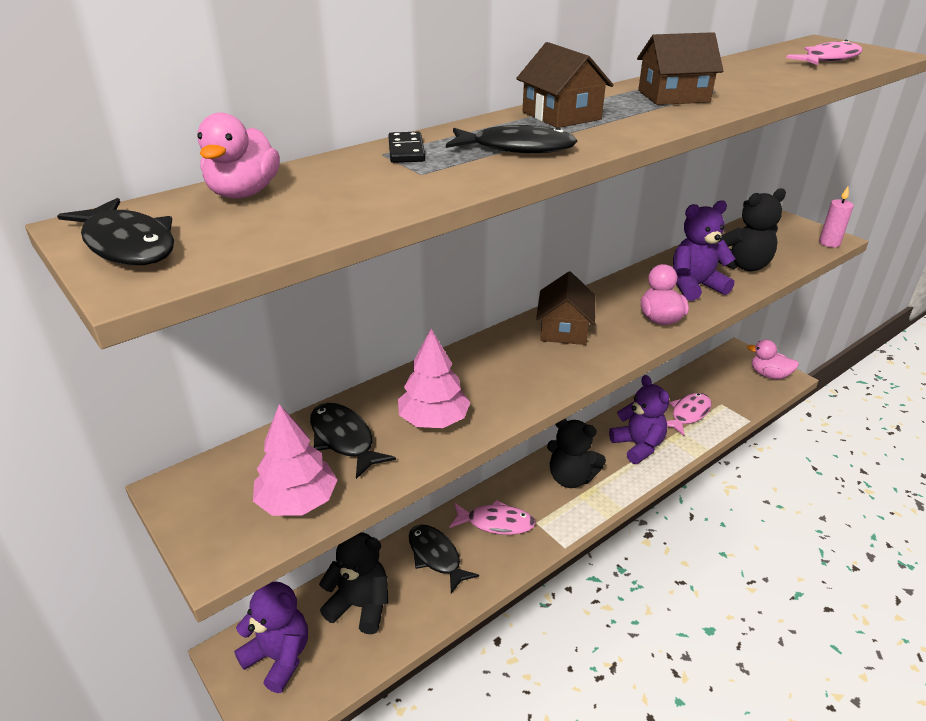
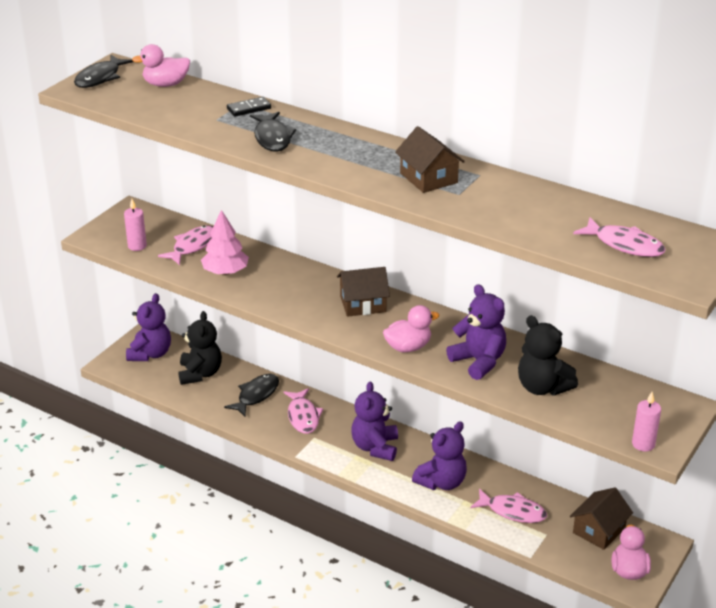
camera: 70 degrees right, 0 degrees up
(297, 501) = (137, 246): pink tree -> pink candle
(344, 439) = (192, 246): black fish -> pink fish
(561, 115) = (348, 143): brown house -> brown house (599, 530)
(571, 478) = (375, 447): black teddy bear -> purple teddy bear

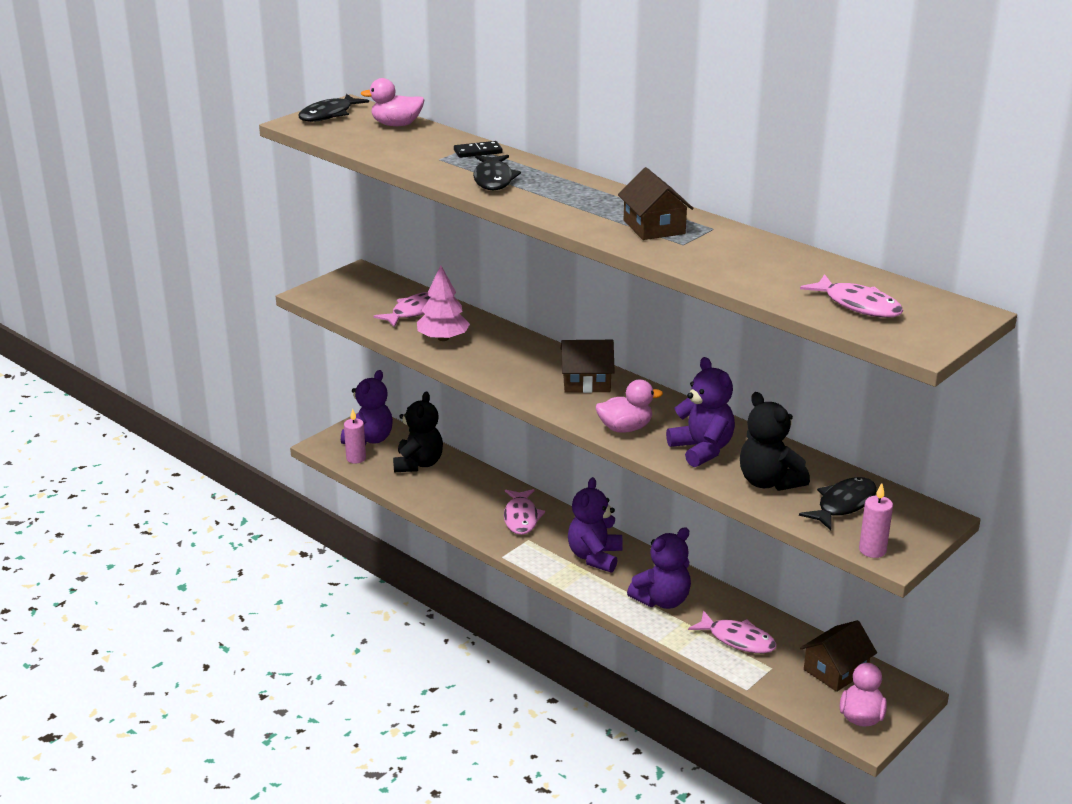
camera: 10 degrees right, 5 degrees down
(137, 246) = (355, 306): pink candle -> pink candle (356, 458)
(256, 395) = (474, 491): black fish -> black fish (843, 504)

